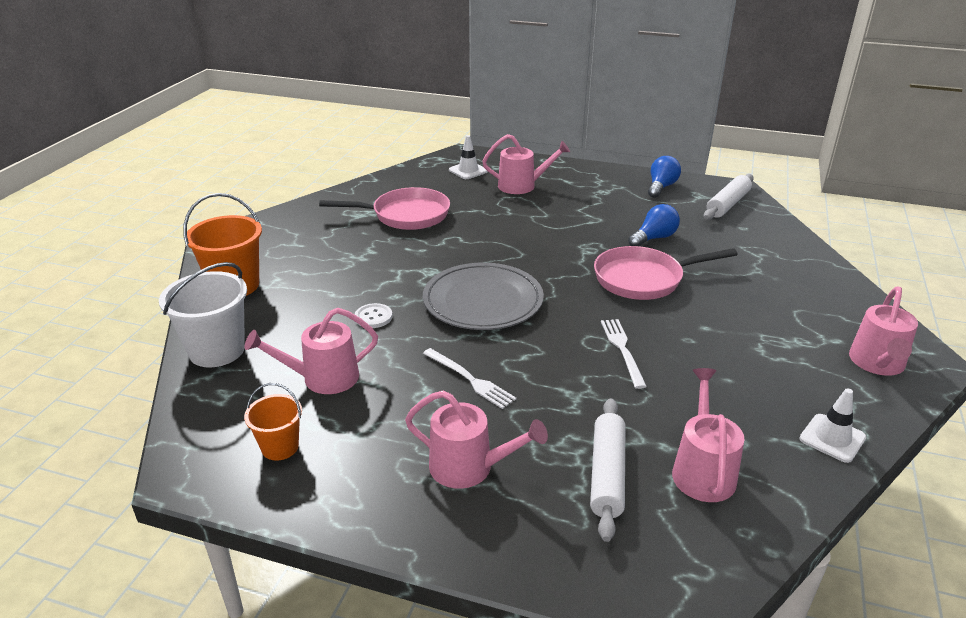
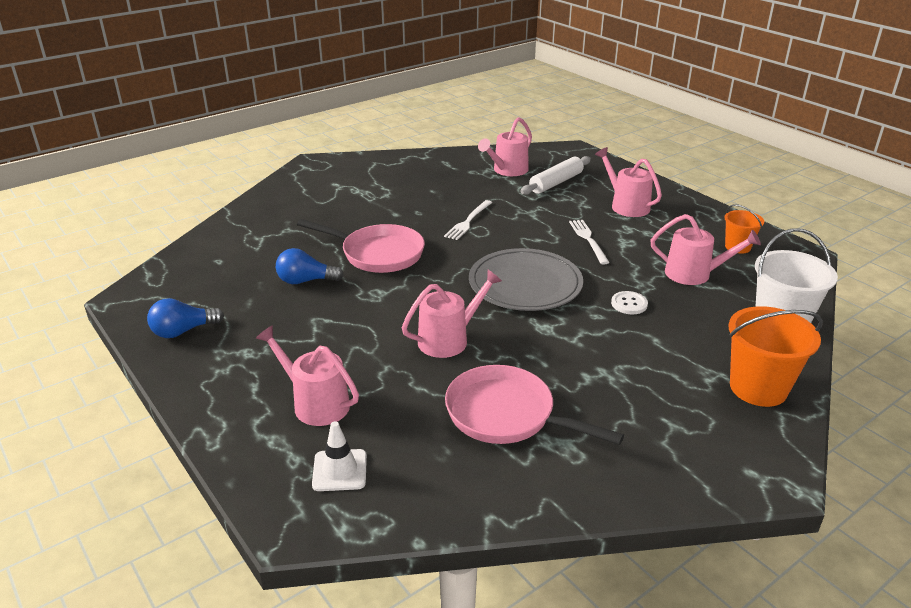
camera: 145 degrees left, 0 degrees up
(727, 204) = (175, 286): white rolling pin -> none
(832, 438) = (426, 160): white traffic cone -> none
(877, 363) = (340, 170): pink watering can -> pink watering can (448, 339)

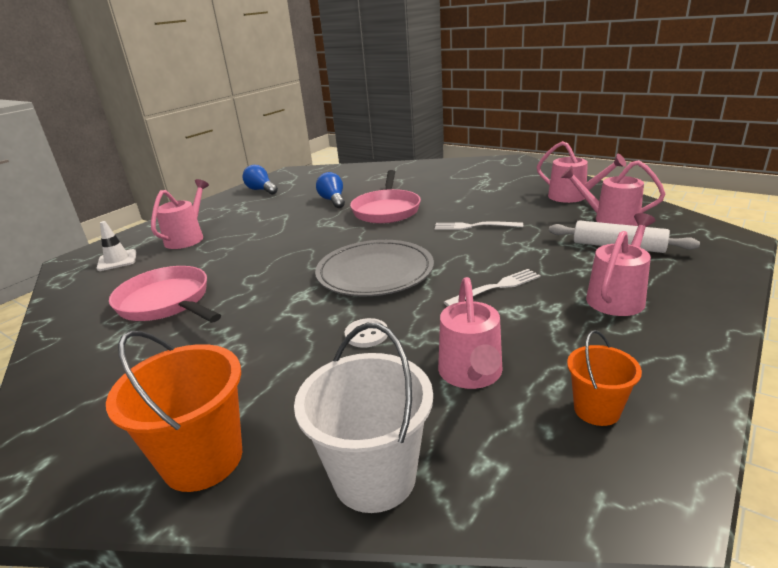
camera: 75 degrees right, 5 degrees down
(448, 339) = (270, 260): pink watering can -> pink watering can (572, 197)
(506, 415) = (167, 302): pink pan -> pink pan turned 60 degrees counterclockwise

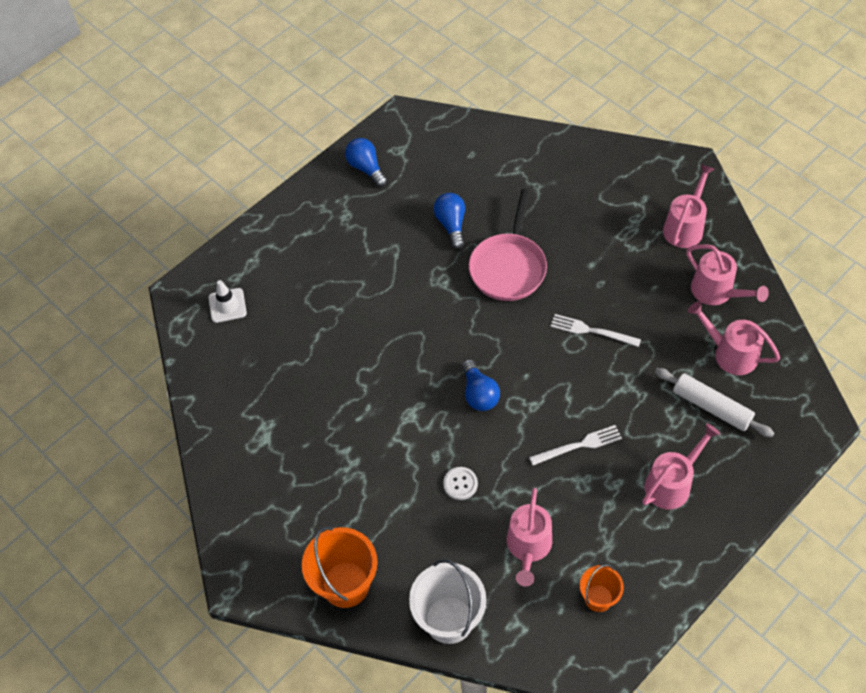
camera: 10 degrees right, 30 degrees up
(167, 302) = (292, 397): pink pan -> none
(187, 238) = (292, 275): pink watering can -> pink watering can (685, 227)
(375, 272) = (479, 394): grey plate -> blue light bulb

